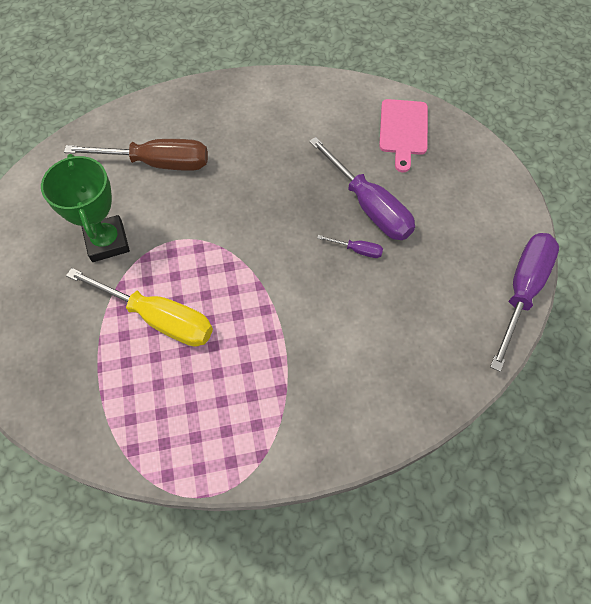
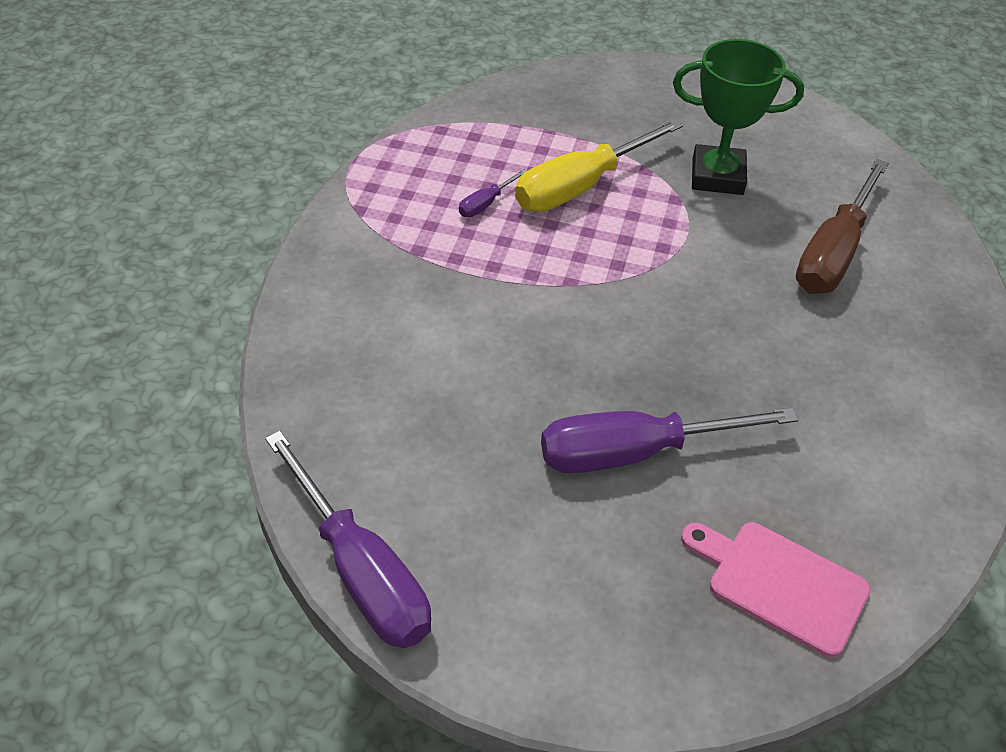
camera: 115 degrees right, 15 degrees down
(357, 250) = (563, 402): purple screwdriver -> purple screwdriver (486, 204)

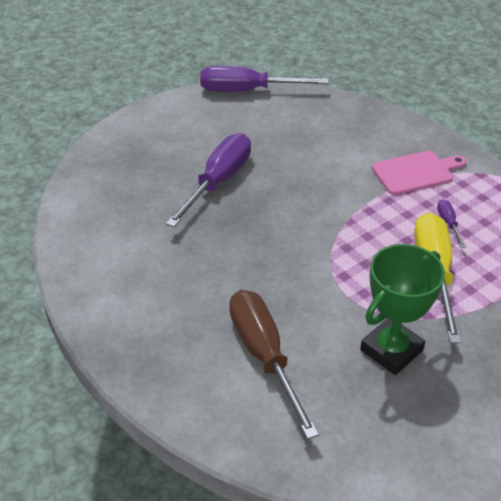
camera: 130 degrees right, 5 degrees down
(780, 584) = (112, 183): pink cutting board -> pink cutting board (416, 172)

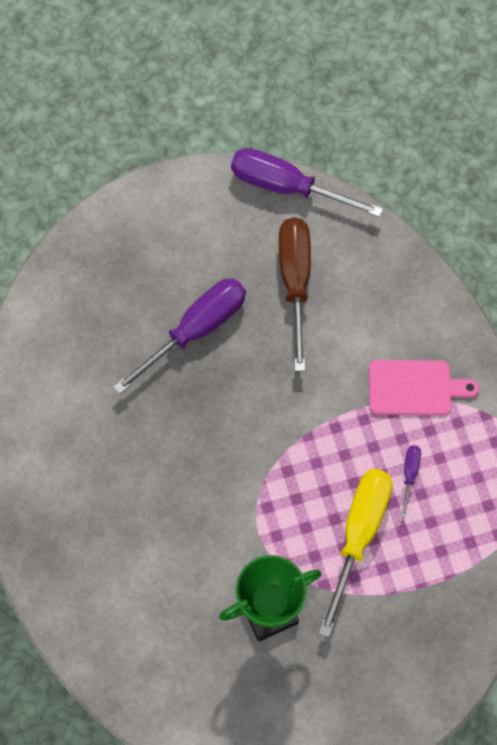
camera: 20 degrees right, 25 degrees up
(264, 355) = (150, 576): brown screwdriver -> brown screwdriver (295, 282)

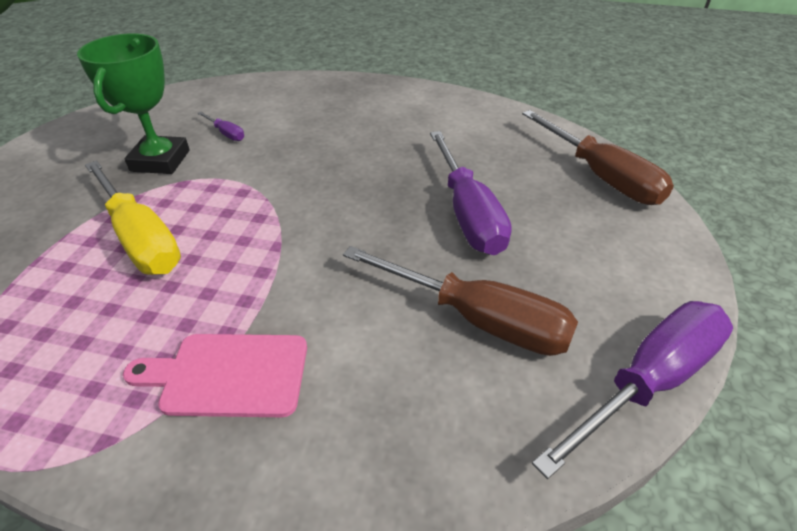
camera: 120 degrees right, 25 degrees down
(91, 256) = (601, 176): none -> brown screwdriver
(409, 474) = (141, 310): purple screwdriver -> purple screwdriver (226, 133)
(415, 388) = (228, 374): pink cutting board -> pink cutting board turned 60 degrees clockwise

